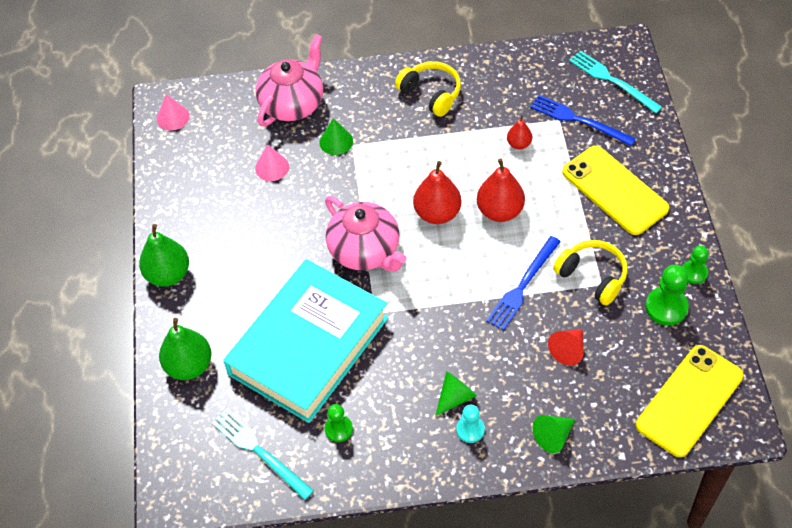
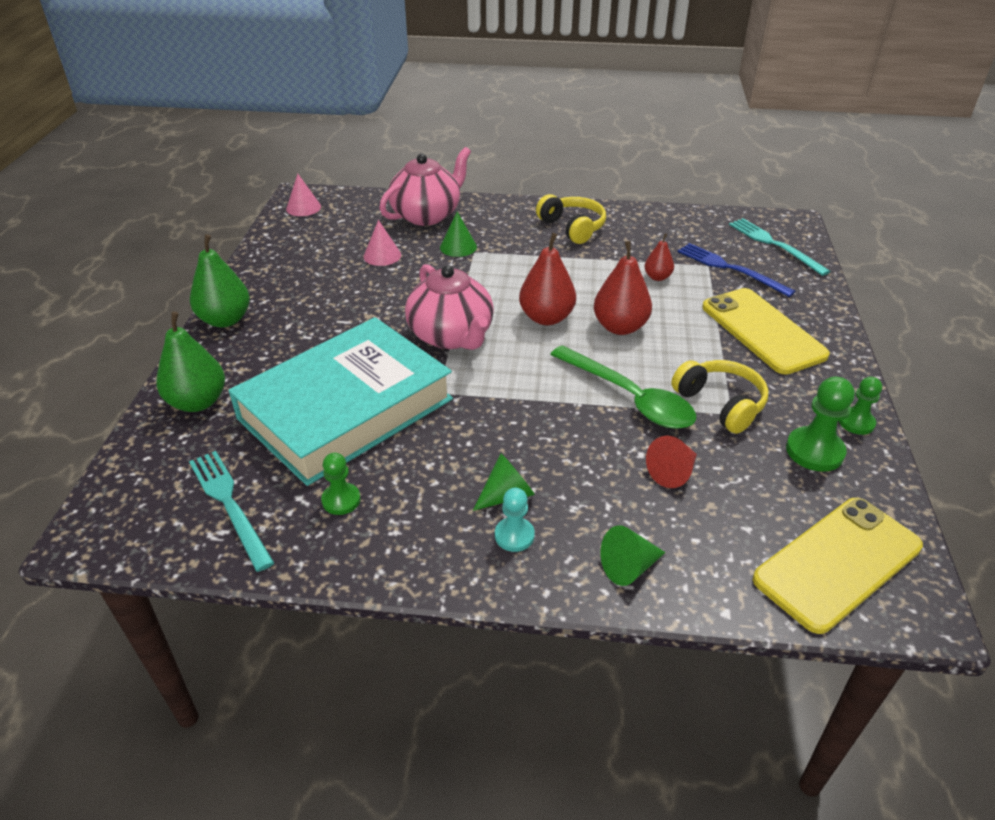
camera: 10 degrees right, 15 degrees down
(523, 285) = (629, 397): blue fork -> green spoon

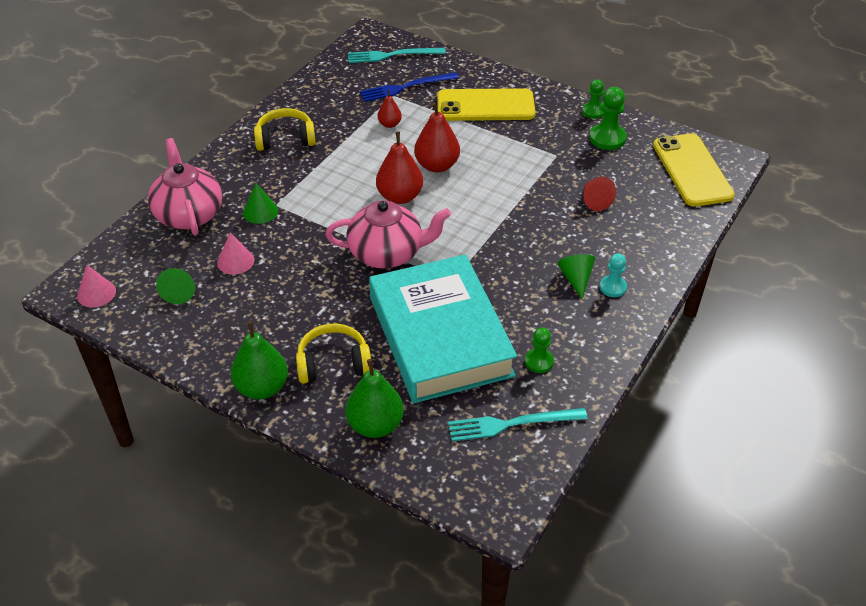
camera: 65 degrees left, 5 degrees up
(629, 397) = (515, 191): green spoon -> none
(629, 567) = (659, 248): green cone -> green cone (180, 292)
(720, 404) = (545, 155): yellow headphones -> yellow headphones (333, 363)

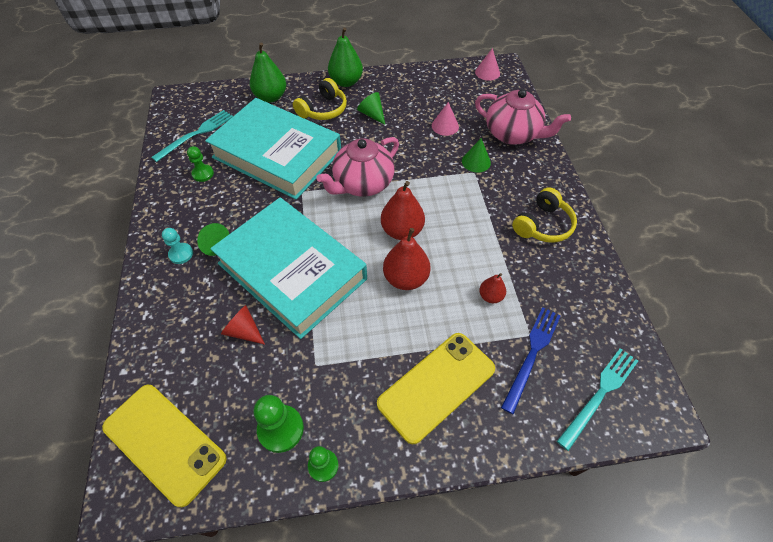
camera: 140 degrees right, 10 degrees up
(180, 292) = (449, 95): green cone -> green cone (372, 114)
(522, 219) = (292, 271): none -> turquoise book

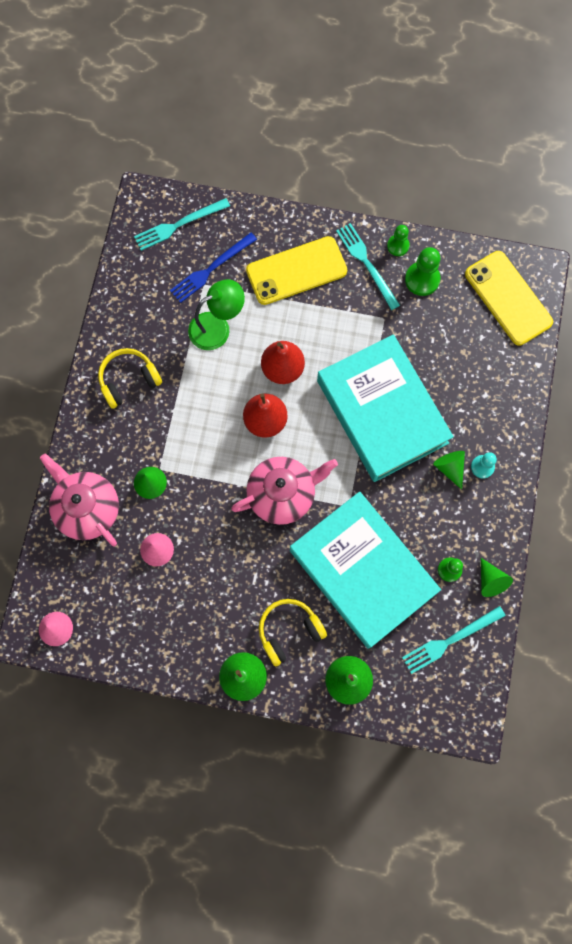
camera: 160 degrees left, 20 degrees up
(244, 331) = (436, 367): red cone -> none
(356, 425) = (366, 264): none -> turquoise fork
(372, 114) = (233, 600): green cone -> green cone (490, 581)
(490, 296) = (217, 327): red pear -> green lamp

